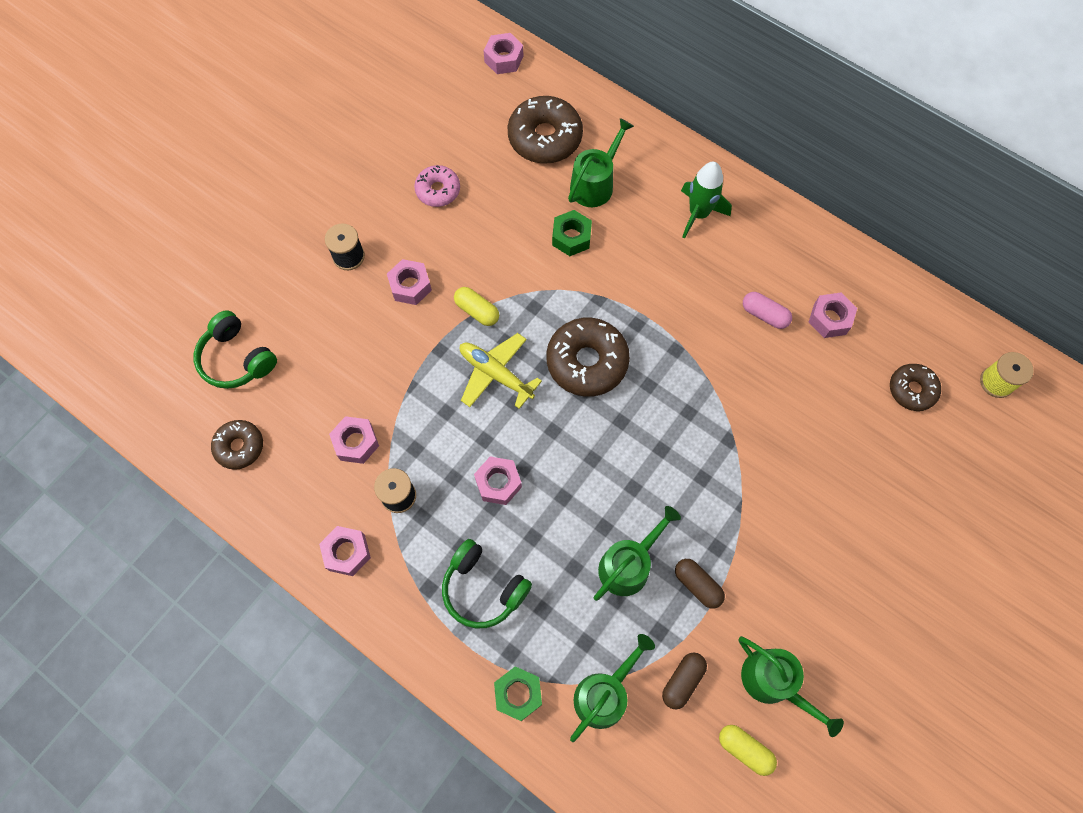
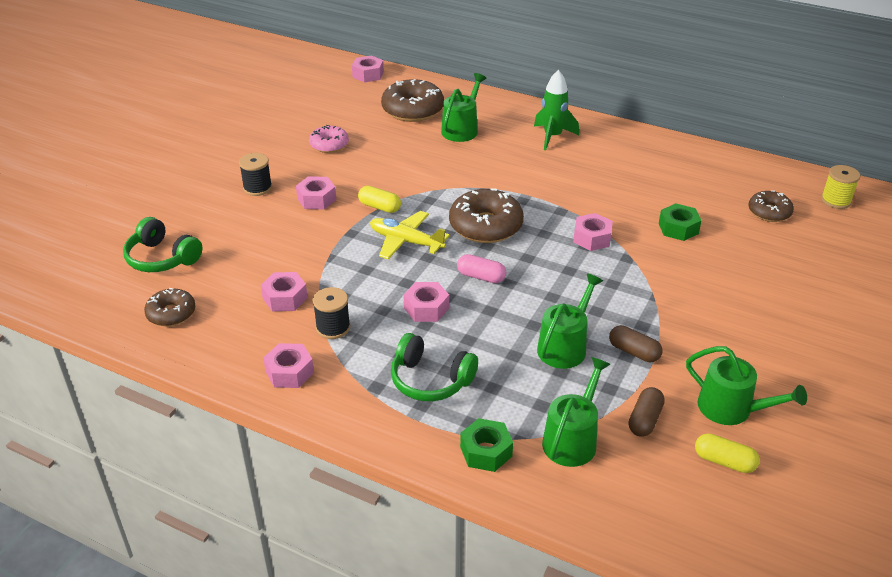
camera: 10 degrees left, 30 degrees down
(571, 237) = (450, 159): green nut -> green nut (678, 228)
(764, 315) = (628, 184): pink capsule -> pink capsule (481, 277)
(829, 319) = (683, 181): pink nut -> pink nut (592, 238)

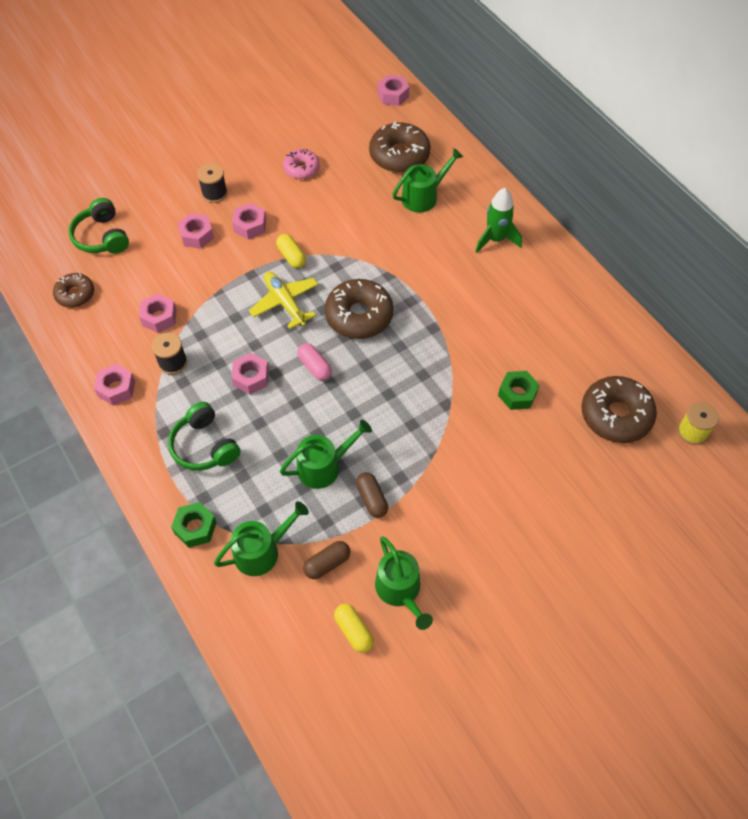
camera: 30 degrees right, 20 degrees up
(592, 238) = (434, 369): pink nut -> pink nut (196, 235)
(769, 212) = (615, 415): brown donut -> brown donut, size x1.68

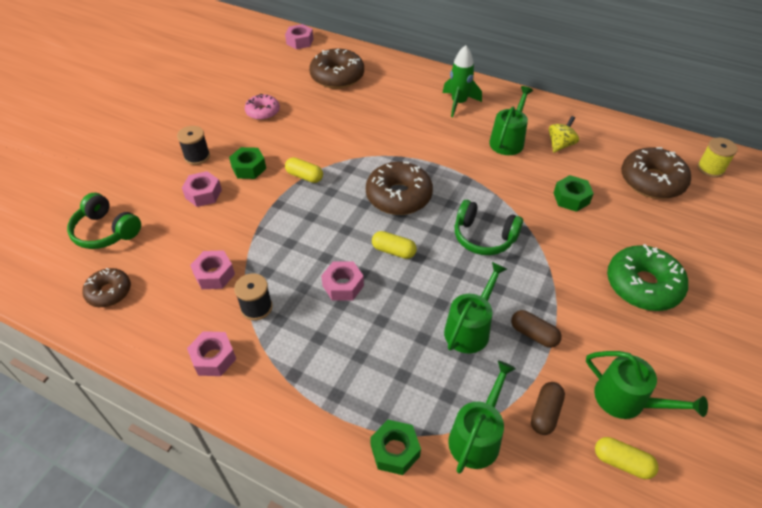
camera: 30 degrees left, 10 degrees down
(204, 446) = (344, 367): green headphones -> green headphones (484, 237)
(250, 226) = (249, 168): pink nut -> green nut
(285, 303) = (327, 213): yellow plane -> none
(314, 366) = (393, 251): pink capsule -> yellow capsule
(423, 196) = (379, 96): green watering can -> green watering can (508, 140)
(506, 508) = (643, 285): none -> green donut
(558, 333) = (560, 145): none -> yellow spinning top

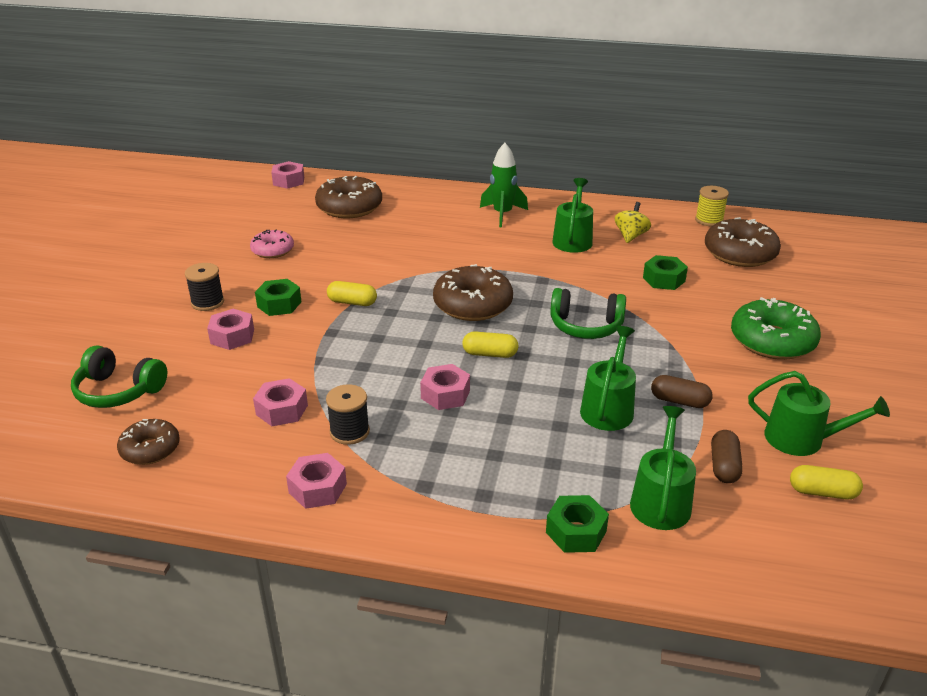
camera: 15 degrees left, 15 degrees down
(710, 169) = (793, 235): yellow spool -> yellow spool (709, 220)

